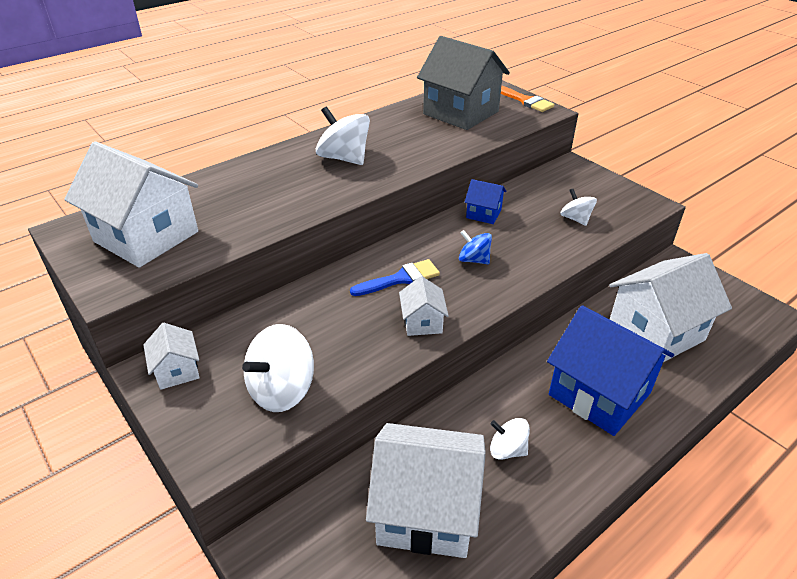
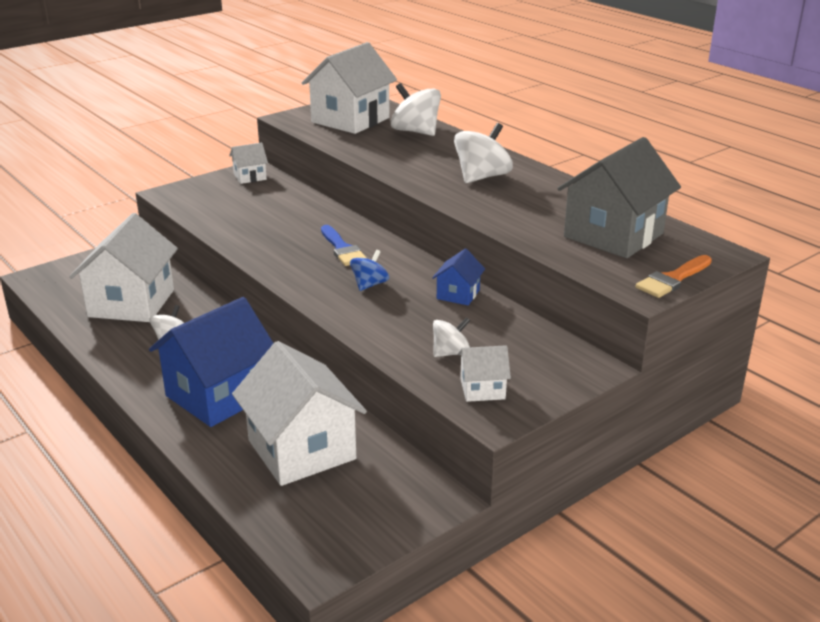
camera: 90 degrees right, 10 degrees down
(282, 390) = (219, 209): white spinning top -> white spinning top (415, 132)
(422, 322) = (279, 258): white house -> white house (482, 389)

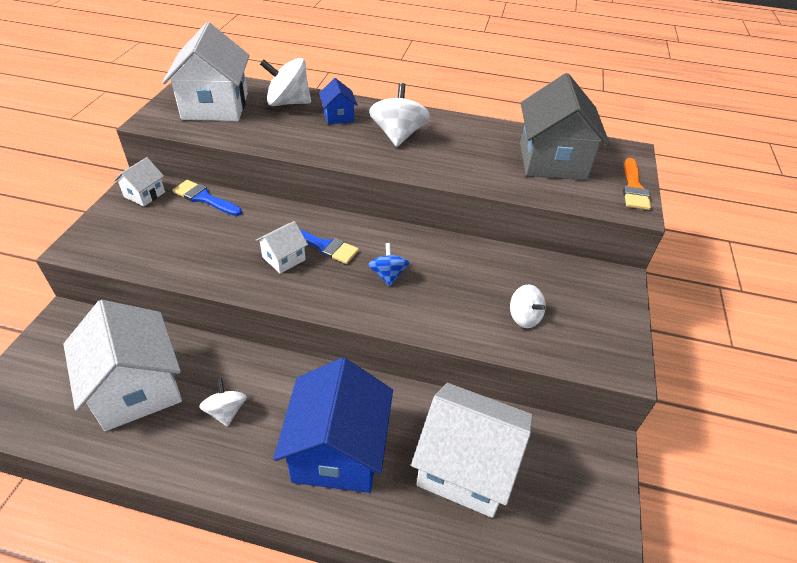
camera: 40 degrees left, 15 degrees up
(290, 192) = (205, 198): none -> blue brush
(451, 353) = (524, 317): white spinning top -> white spinning top turned 120 degrees clockwise
(458, 294) = (462, 254): blue house -> blue house (338, 116)
(482, 389) = (583, 342): white house -> white house (284, 258)

